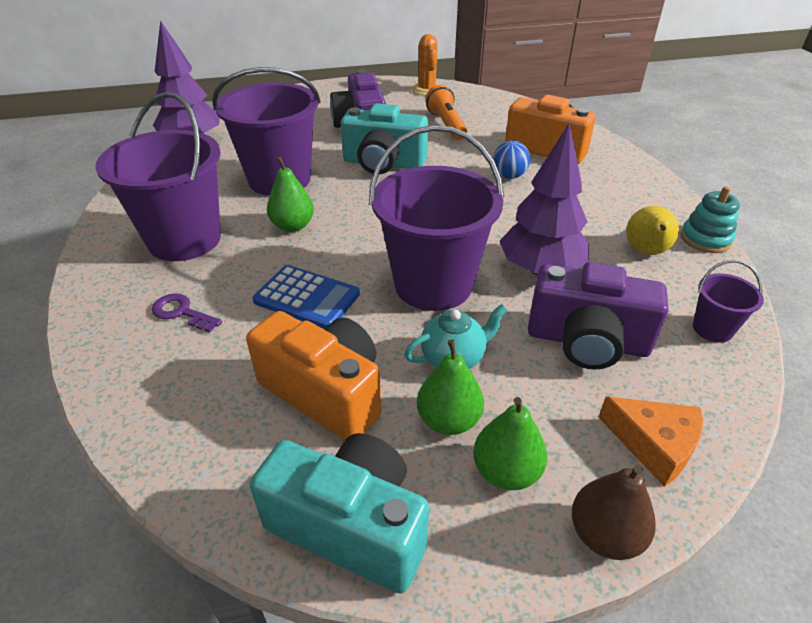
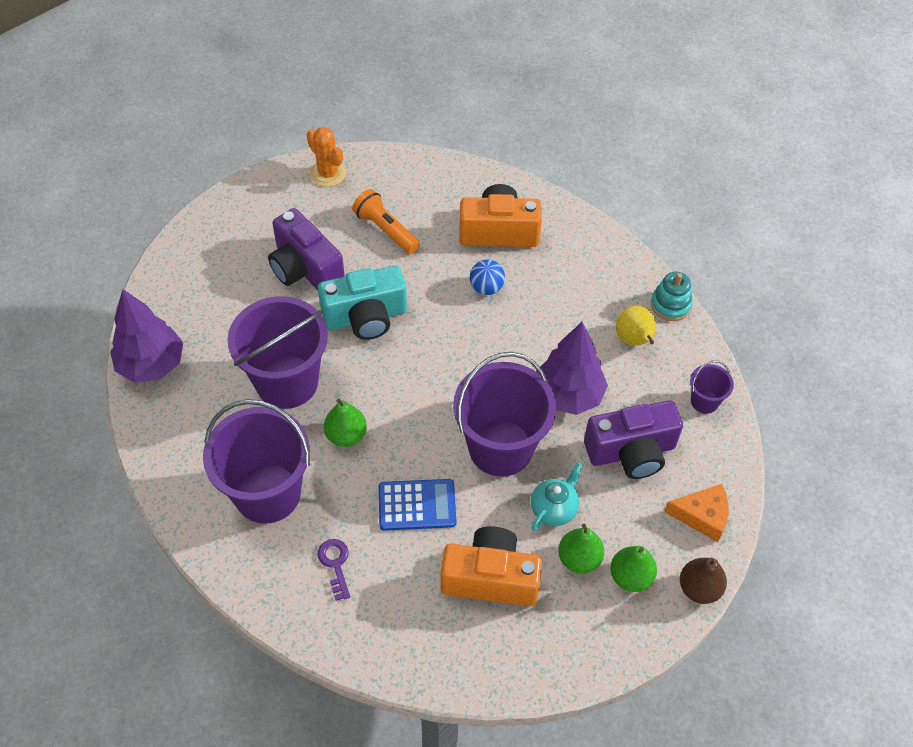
camera: 30 degrees left, 15 degrees up
(182, 312) = (335, 564): purple key -> purple key turned 75 degrees clockwise
(350, 526) = (567, 654): turquoise camera -> none

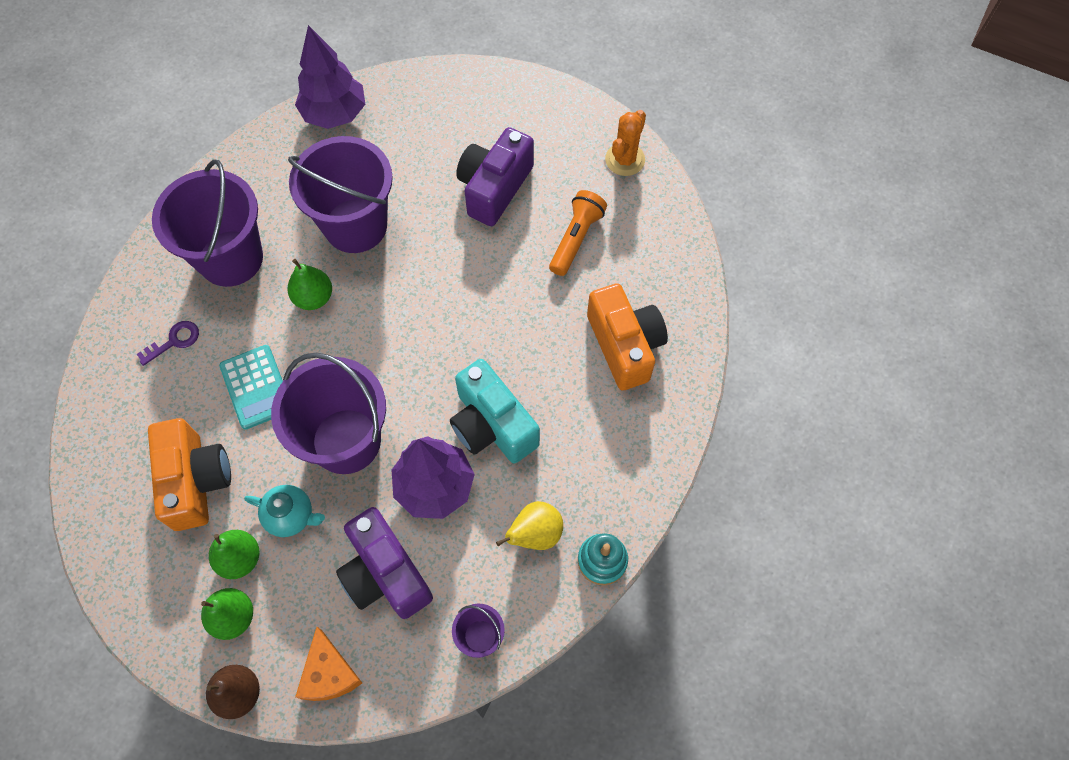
camera: 70 degrees right, 10 degrees up
(365, 317) = (457, 262): turquoise camera -> turquoise camera (492, 425)
(417, 505) = (256, 387): blue calculator -> turquoise calculator
(486, 287) = (542, 359): blue ball -> none

